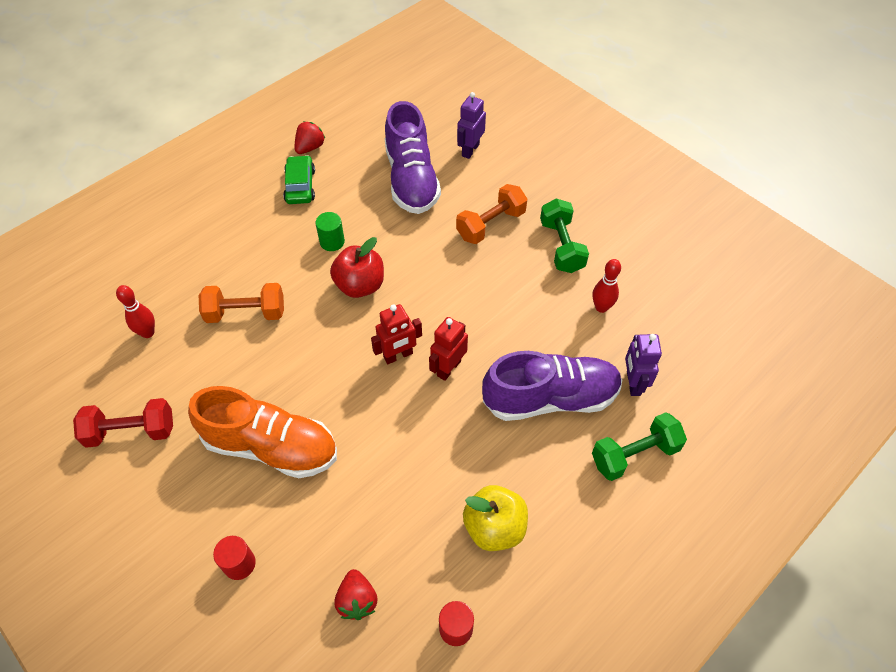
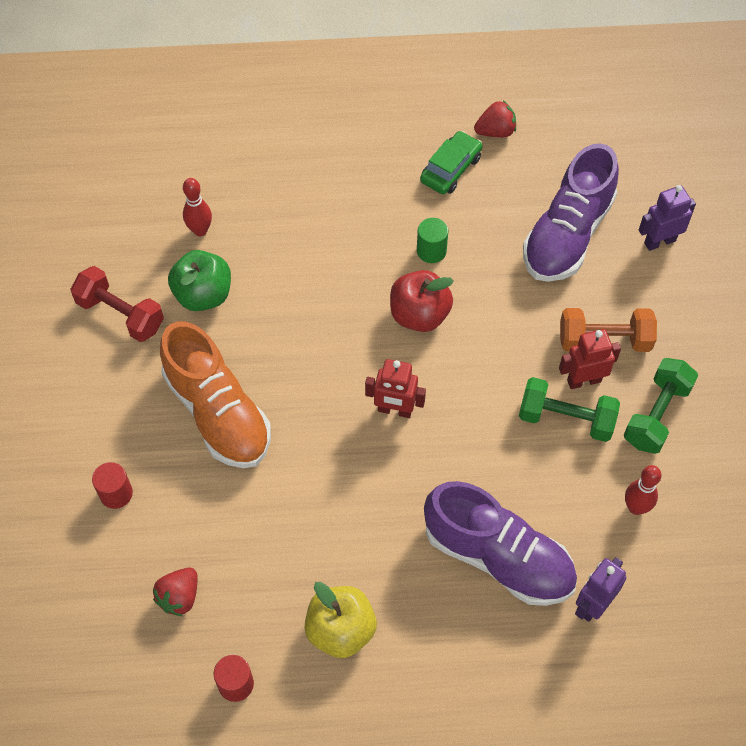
camera: 40 degrees right, 5 degrees up
(188, 374) = (203, 295): none -> green apple
(246, 313) = (295, 270): orange dumbbell -> none
(448, 368) = (430, 456): red robot -> red robot (584, 380)
(634, 454) = (527, 670): green dumbbell -> green dumbbell (566, 419)

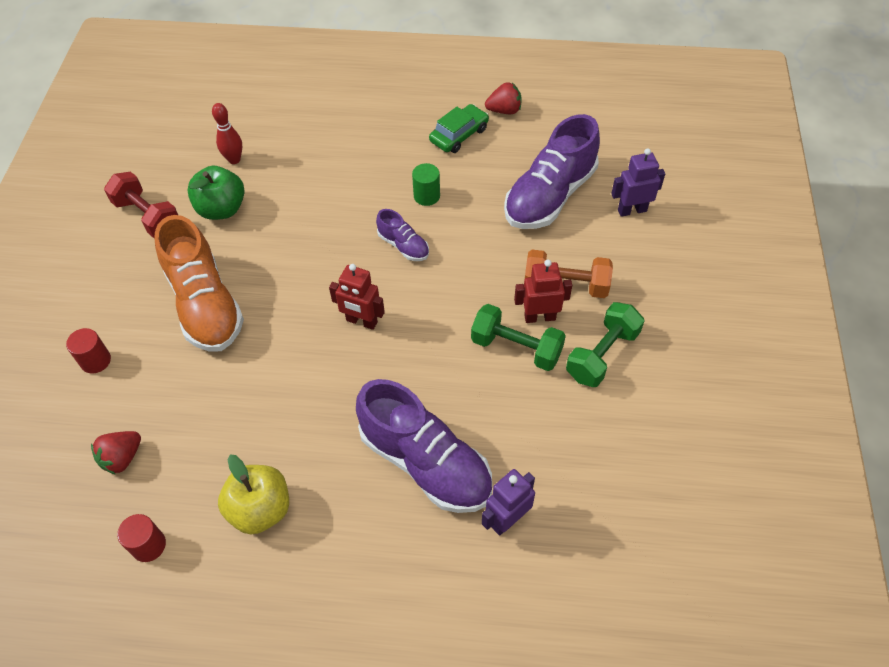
camera: 10 degrees right, 5 degrees down
(419, 315) = (403, 246): red apple -> purple shoe
(636, 507) = (566, 435): red bowling pin -> none

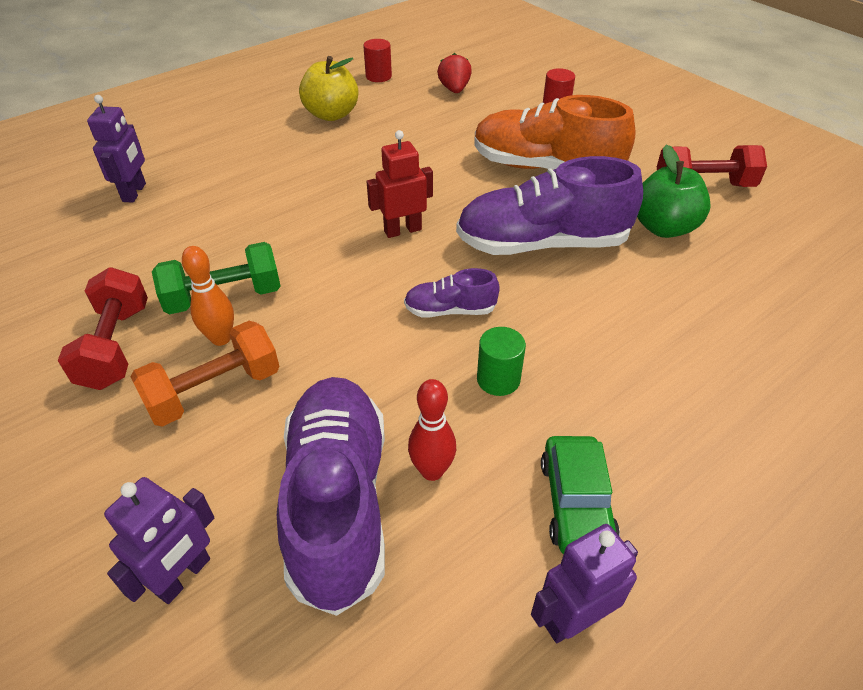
camera: 135 degrees right, 10 degrees down
(234, 160) = (742, 271): red bowling pin -> red bowling pin (432, 471)
(425, 462) = (236, 186): purple shoe -> purple shoe (542, 244)
(504, 110) = (573, 619): red strawberry -> purple robot
(539, 317) = (221, 338): red robot -> orange bowling pin
(602, 355) = (116, 346): green dumbbell -> red dumbbell

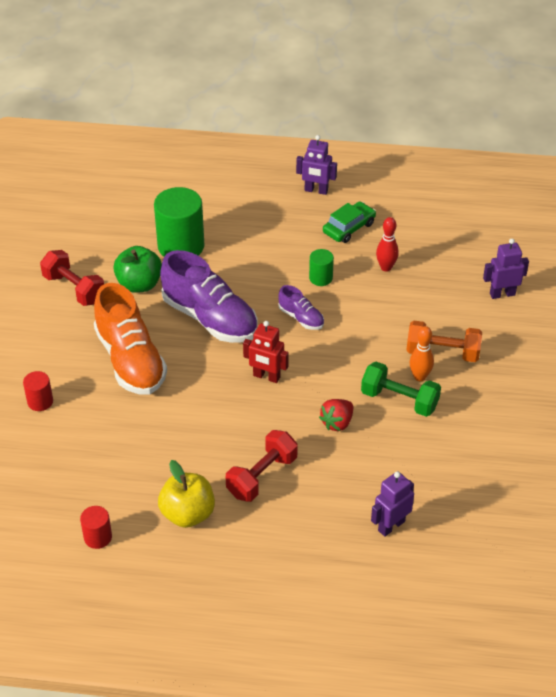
camera: 135 degrees left, 0 degrees up
(116, 346) = (472, 407): red dumbbell -> red dumbbell (262, 476)
(338, 502) = (430, 281): purple shoe -> none
(454, 89) = (70, 474): red strawberry -> red strawberry (337, 423)
(573, 619) = (390, 208): purple robot -> purple robot (316, 190)
(709, 294) = (181, 246): none -> green cylinder

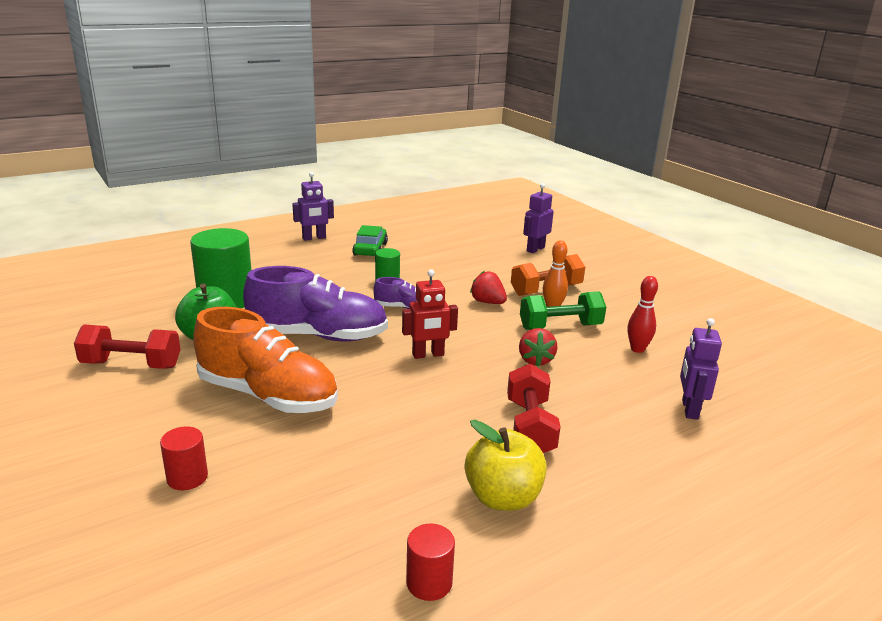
camera: 40 degrees left, 20 degrees down
(374, 343) = (487, 302): none -> red strawberry
(386, 267) = (431, 260): red bowling pin -> red bowling pin (637, 349)

